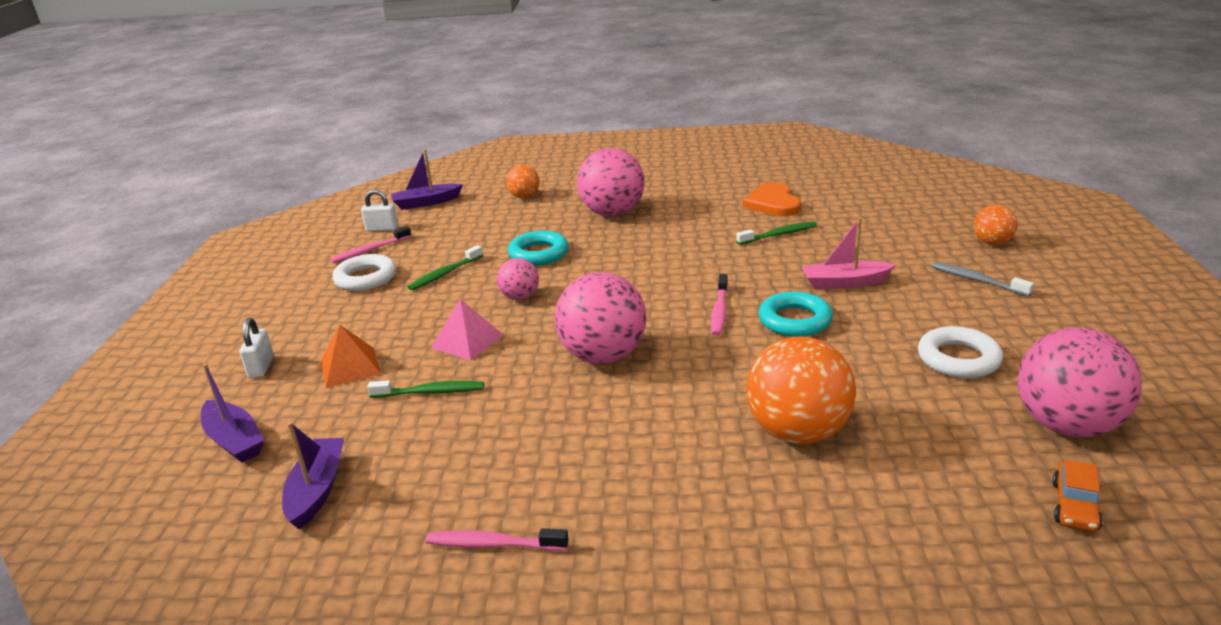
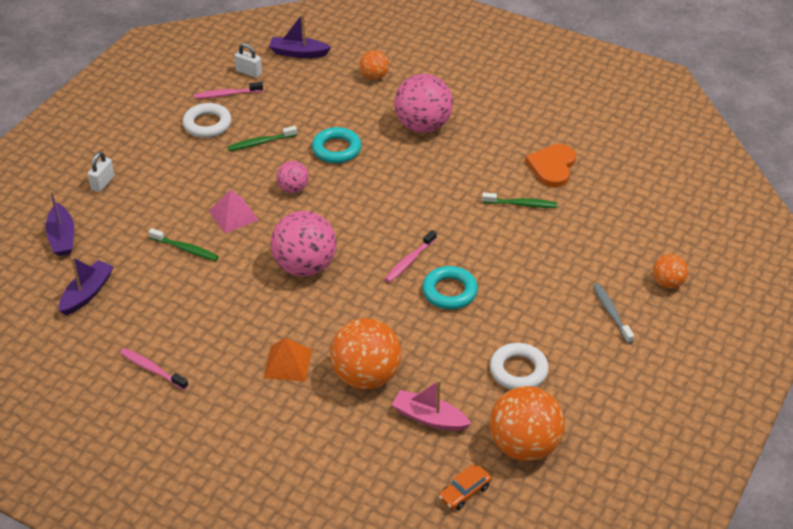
camera: 25 degrees right, 15 degrees up
(350, 367) = (152, 207): orange pyramid -> orange pyramid (287, 363)
(844, 283) = (517, 273): pink boat -> pink boat (429, 418)
(1066, 425) = (524, 446): pink ball -> orange ball

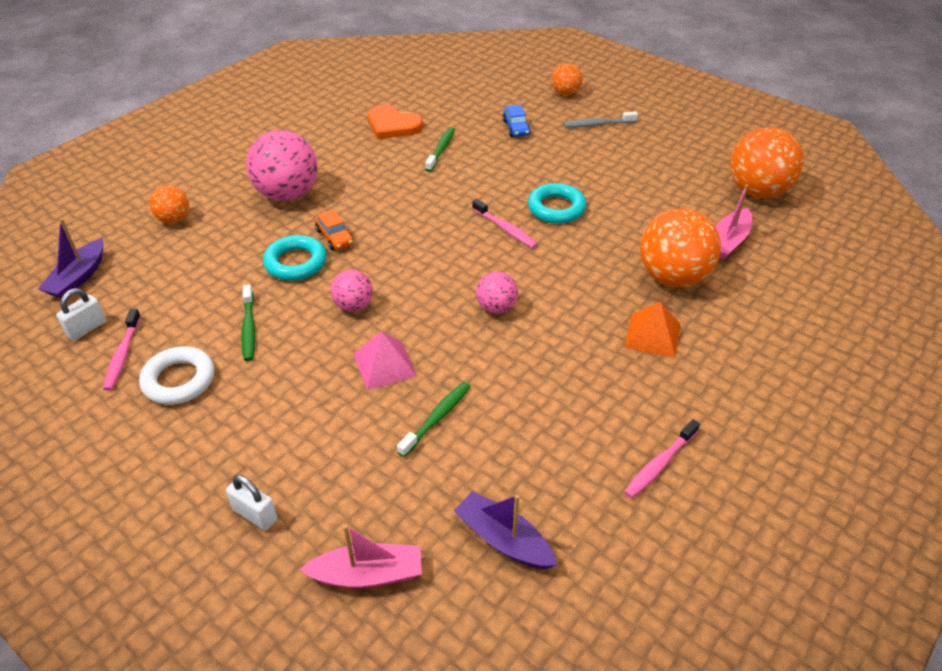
camera: 80 degrees left, 0 degrees up
(62, 237) = (368, 574): purple boat -> pink boat
(305, 266) = (496, 308): pink ball -> pink ball, size x0.52
(464, 492) = (817, 231): orange car -> orange car (334, 237)
(518, 370) = (666, 182): white ring -> none
(579, 251) = (516, 128): none -> blue car

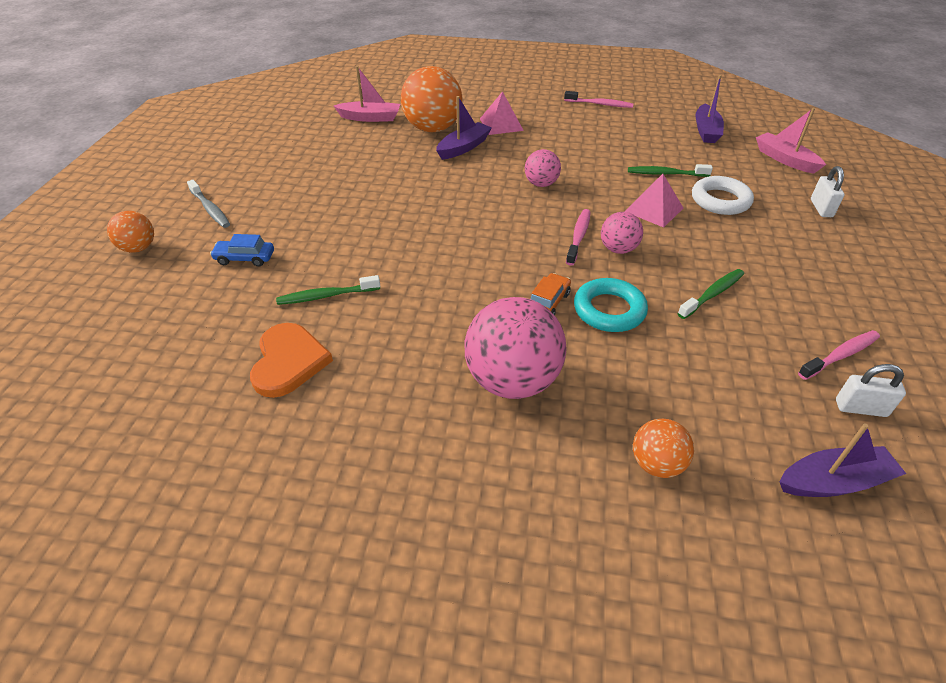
camera: 120 degrees left, 0 degrees up
(179, 380) = (806, 302): white ring -> white ring (720, 200)
(505, 229) = (439, 209): pink toothbrush -> pink toothbrush (578, 237)
(516, 128) = (245, 258): blue car -> blue car turned 135 degrees counterclockwise
(556, 208) = (385, 193): turquoise ring -> none
(612, 284) = (463, 147): none -> purple boat
(652, 335) = (501, 124): orange pyramid -> pink pyramid
(757, 191) = (290, 117): orange ball -> none

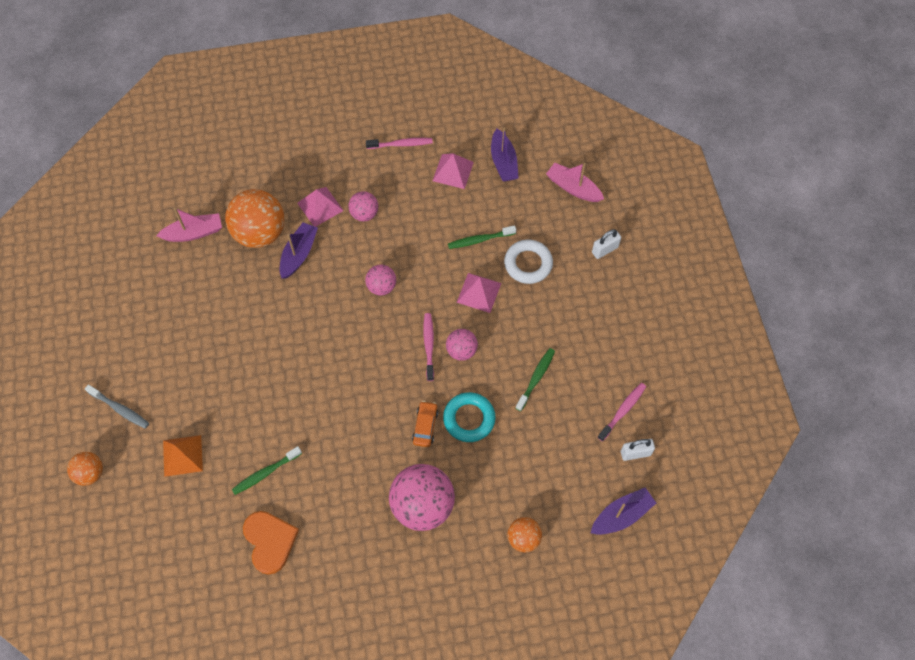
camera: 20 degrees left, 20 degrees up
(245, 258) = (182, 455): blue car -> orange pyramid
(544, 136) = (364, 214): none -> pink ball
(648, 127) = (453, 171): none -> pink pyramid
(821, 208) = (605, 250): white padlock -> white padlock turned 75 degrees clockwise

